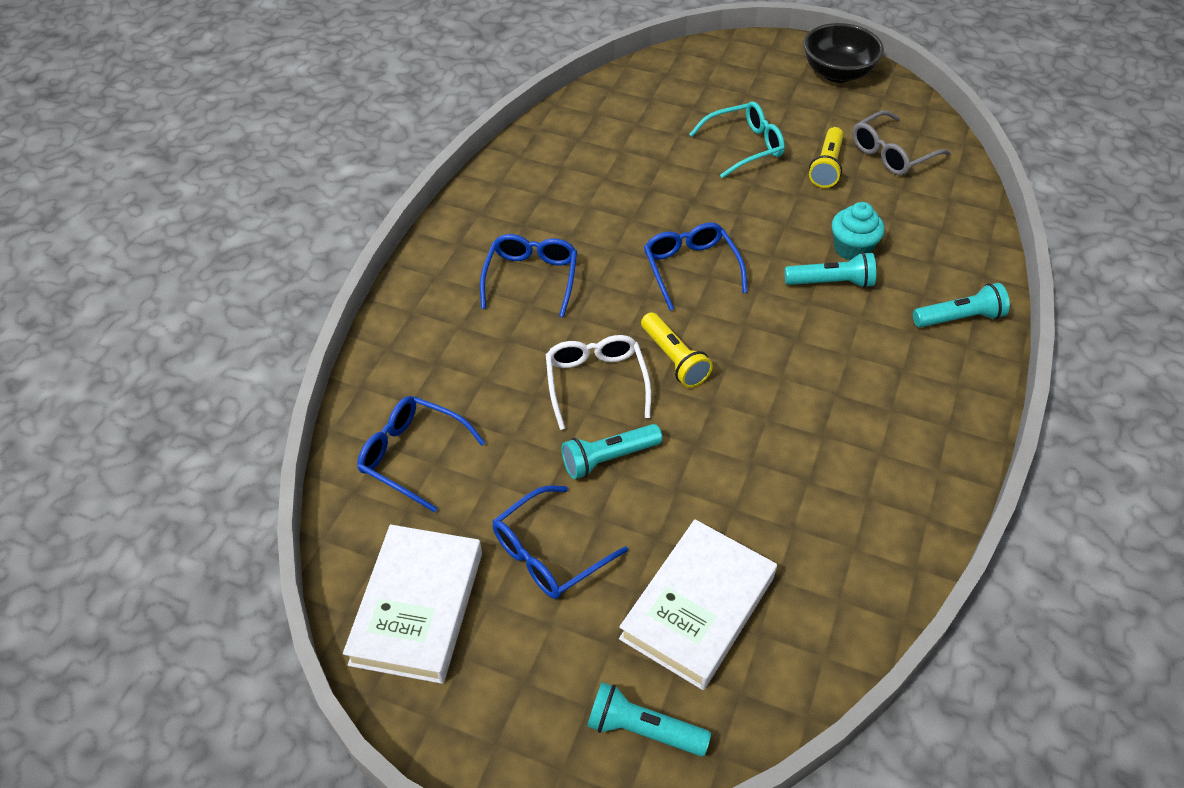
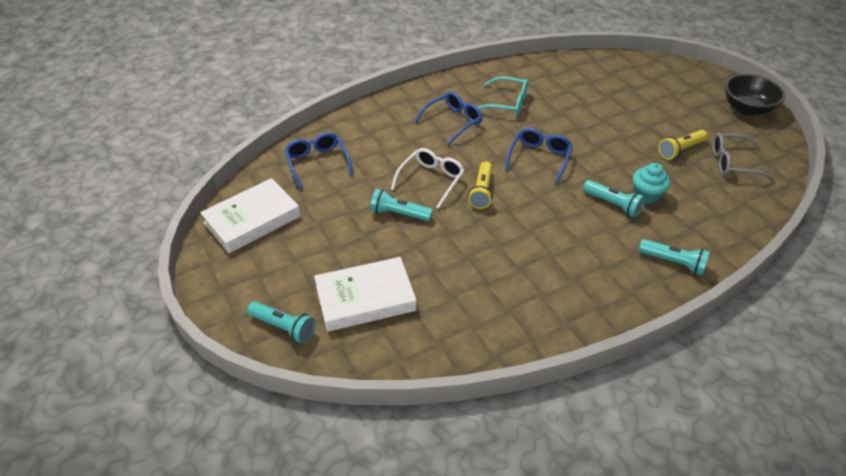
camera: 40 degrees right, 5 degrees down
(549, 553) = (327, 234): blue glasses -> none
(643, 729) = (283, 327): turquoise flashlight -> turquoise flashlight turned 150 degrees clockwise
(744, 146) = (640, 118): turquoise glasses -> turquoise glasses (507, 103)

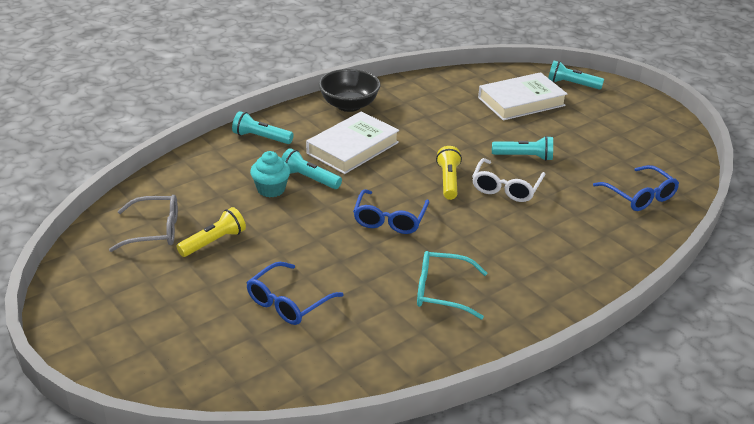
camera: 170 degrees right, 10 degrees down
(252, 220) = (659, 143): white book -> white book (352, 148)
(453, 122) = (507, 257): blue glasses -> blue glasses (288, 302)
(746, 109) = (89, 311): black bowl -> black bowl (349, 105)

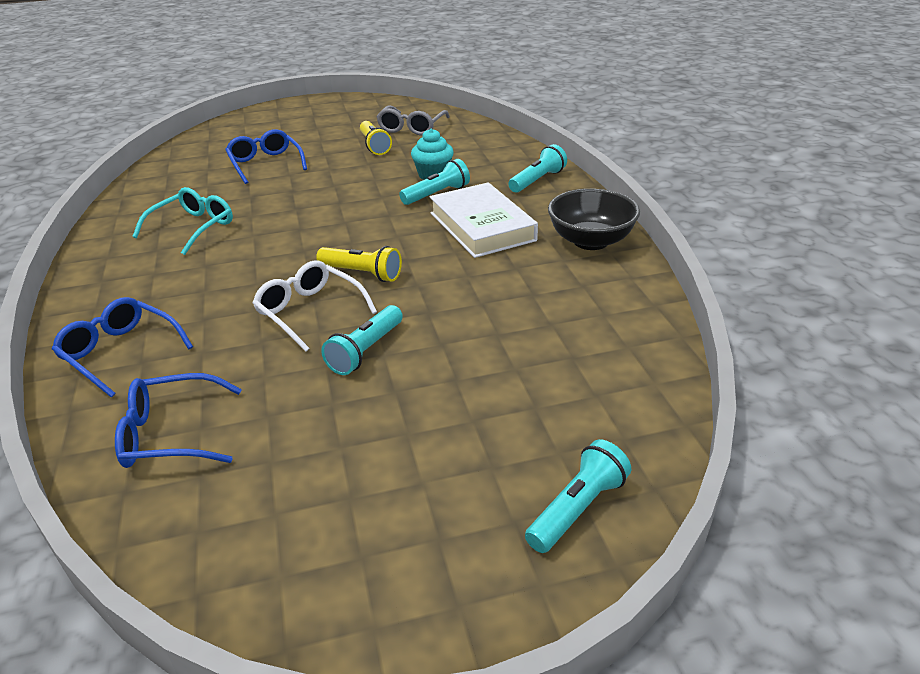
camera: 115 degrees right, 0 degrees up
(390, 219) = (326, 223): blue glasses -> blue glasses (120, 352)
(521, 101) = (534, 404): white book -> none

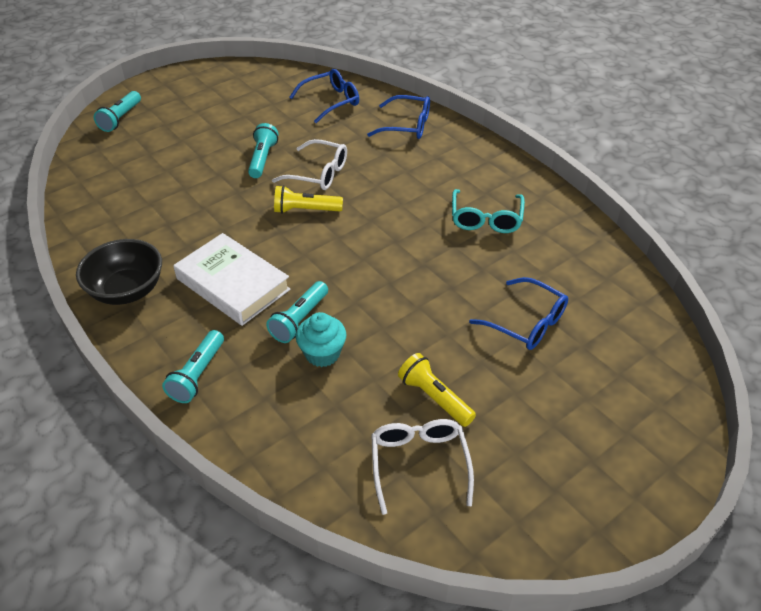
camera: 155 degrees right, 10 degrees up
(411, 128) = (419, 464): grey glasses -> white glasses

